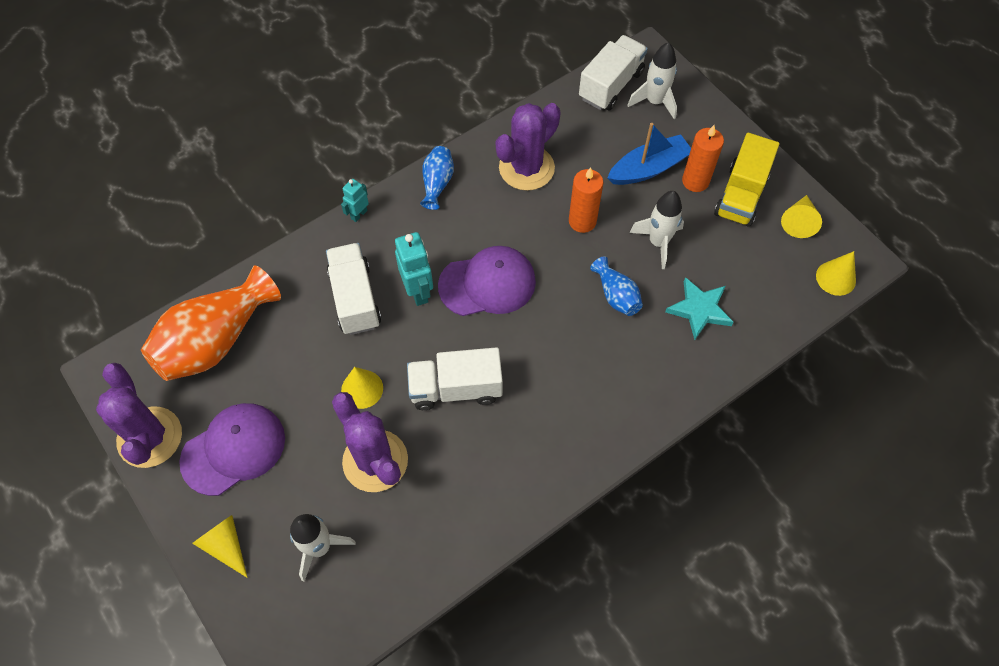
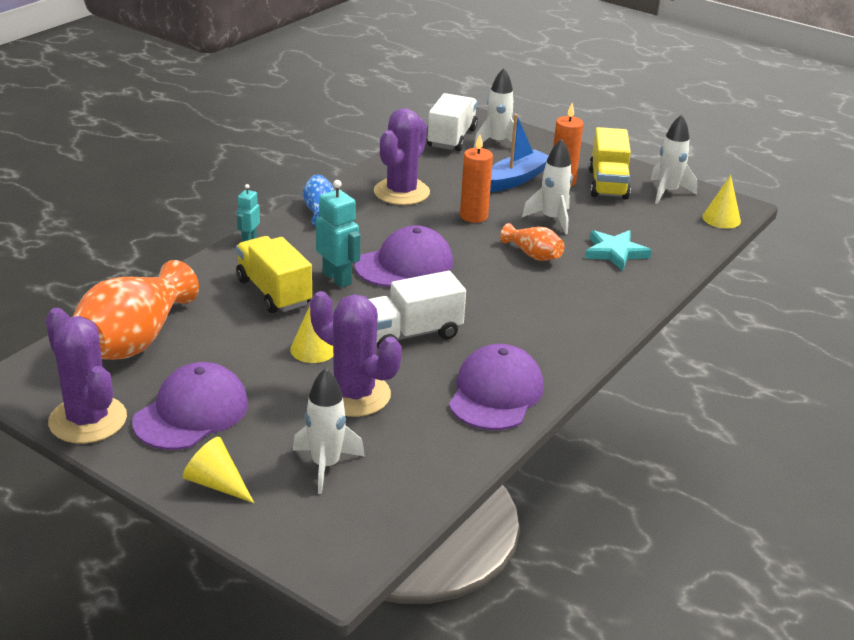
camera: 20 degrees left, 30 degrees down
(355, 298) = (274, 292): white truck -> yellow truck
(499, 491) = (495, 393): none -> purple cap
(616, 295) = (533, 255): blue vase -> orange vase
(798, 221) = (667, 192): yellow cone -> white rocket

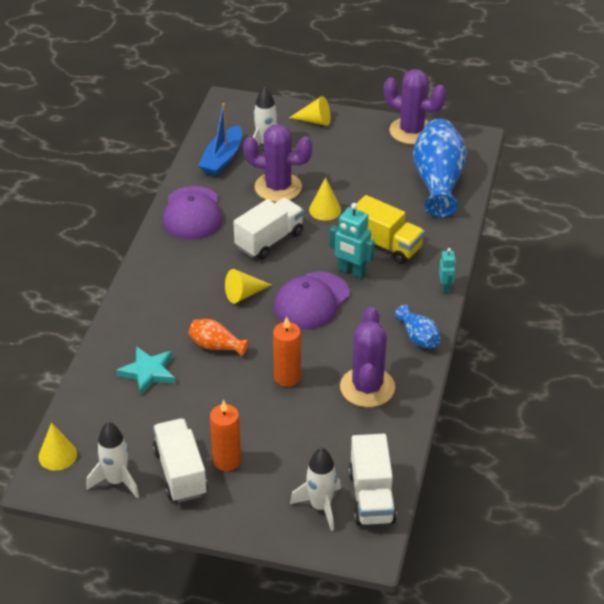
camera: 160 degrees right, 10 degrees up
(134, 341) = (438, 182): orange vase -> blue vase
(191, 413) = (361, 150): purple cap -> none
(477, 289) = (244, 294): none -> yellow cone
(516, 179) = (273, 447): blue boat -> blue boat (222, 158)
(552, 219) = (217, 397): white rocket -> none
(608, 184) = (180, 473): yellow truck -> white truck

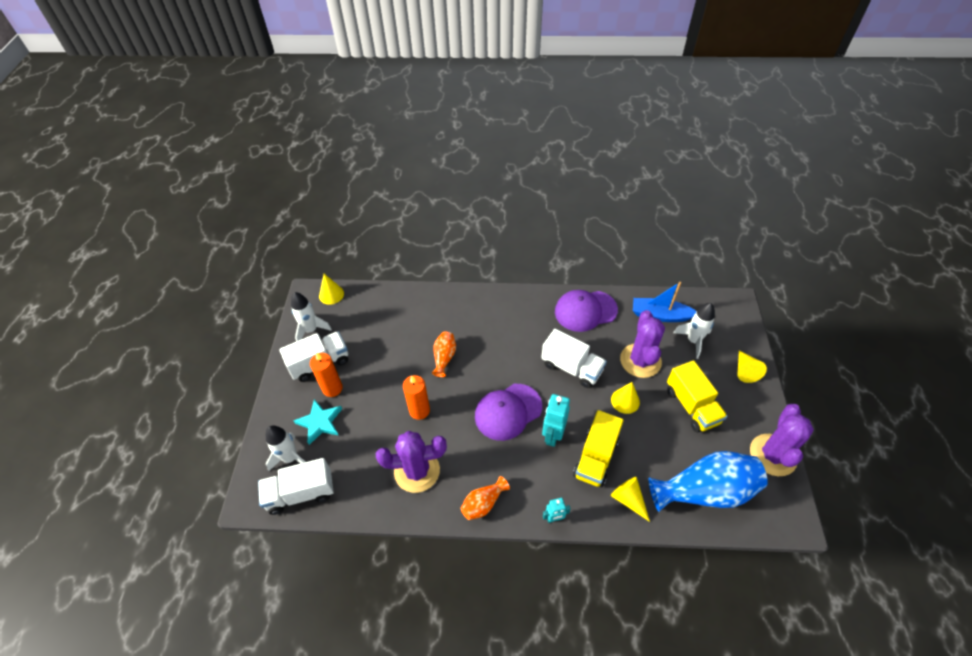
camera: 80 degrees right, 10 degrees up
(148, 372) = (411, 323): turquoise star -> turquoise star (320, 422)
(244, 294) = (504, 363): yellow cone -> yellow cone (628, 499)
(311, 301) = (508, 412): purple cap -> purple cap turned 60 degrees counterclockwise
(345, 166) = (691, 406): none -> yellow truck
(418, 337) = (483, 503): blue vase -> orange vase

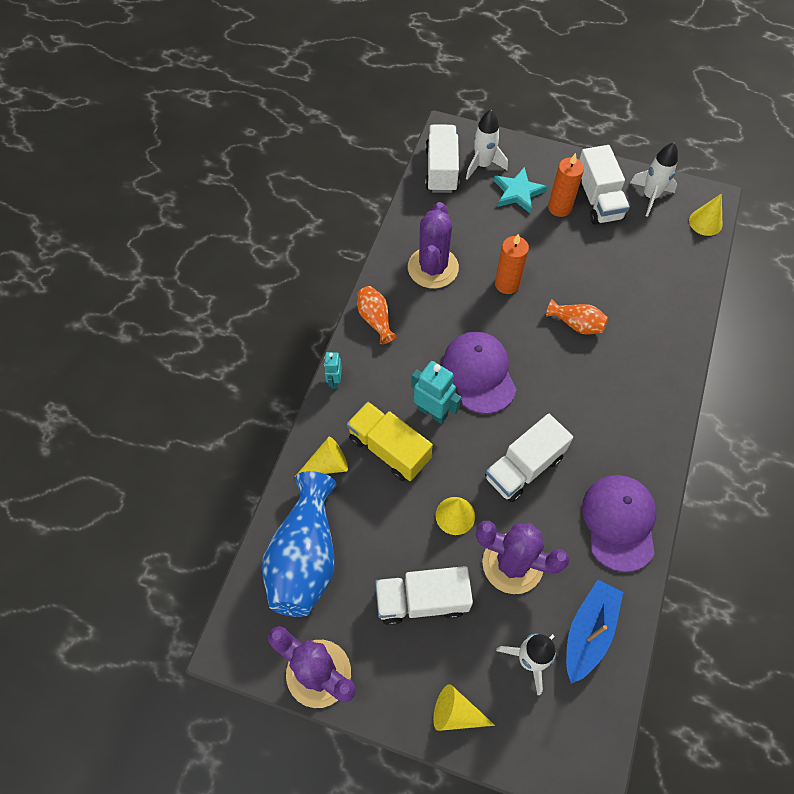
camera: 105 degrees right, 10 degrees up
(691, 406) = (422, 600): yellow truck -> white truck

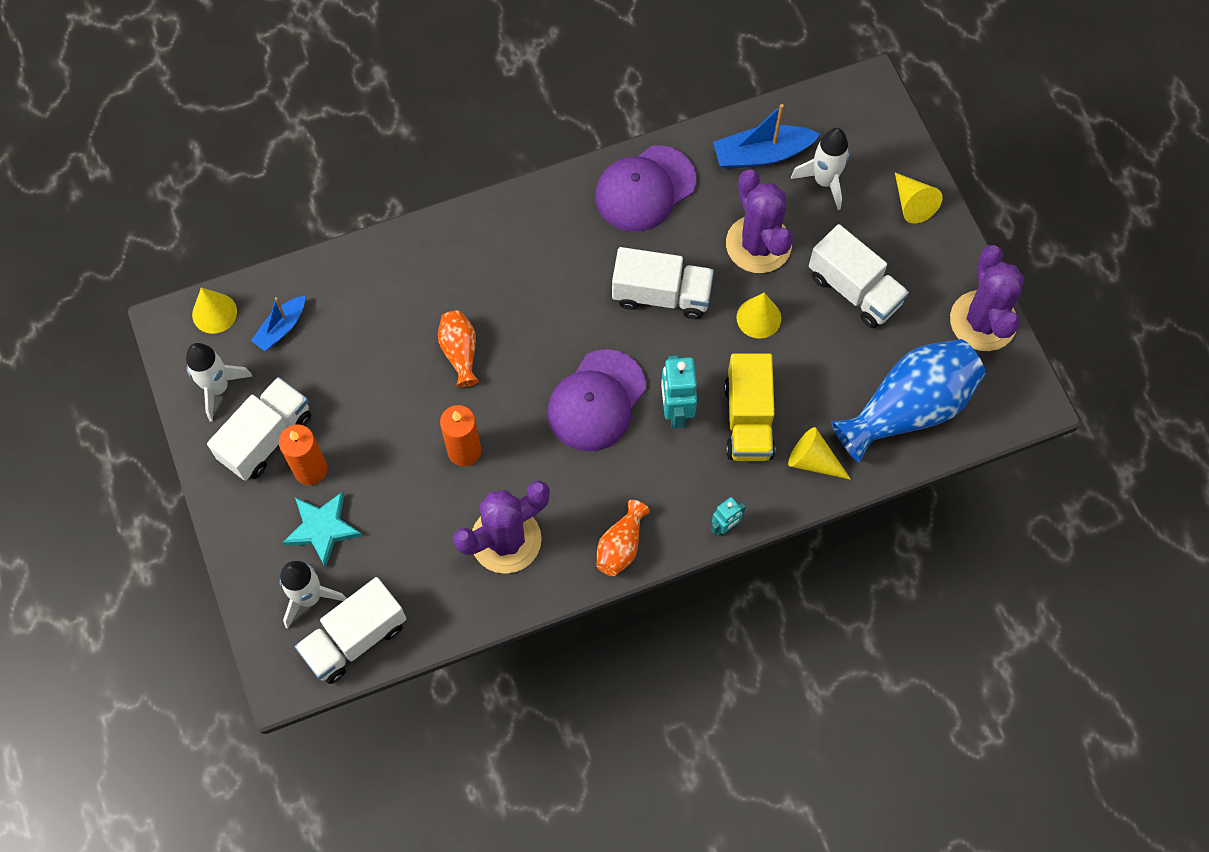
camera: 130 degrees left, 5 degrees up
(668, 247) = (281, 328): none -> blue boat

